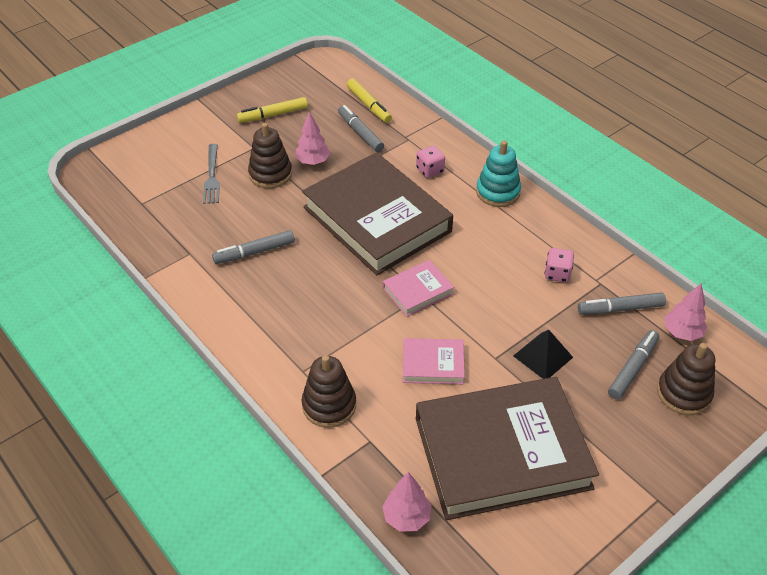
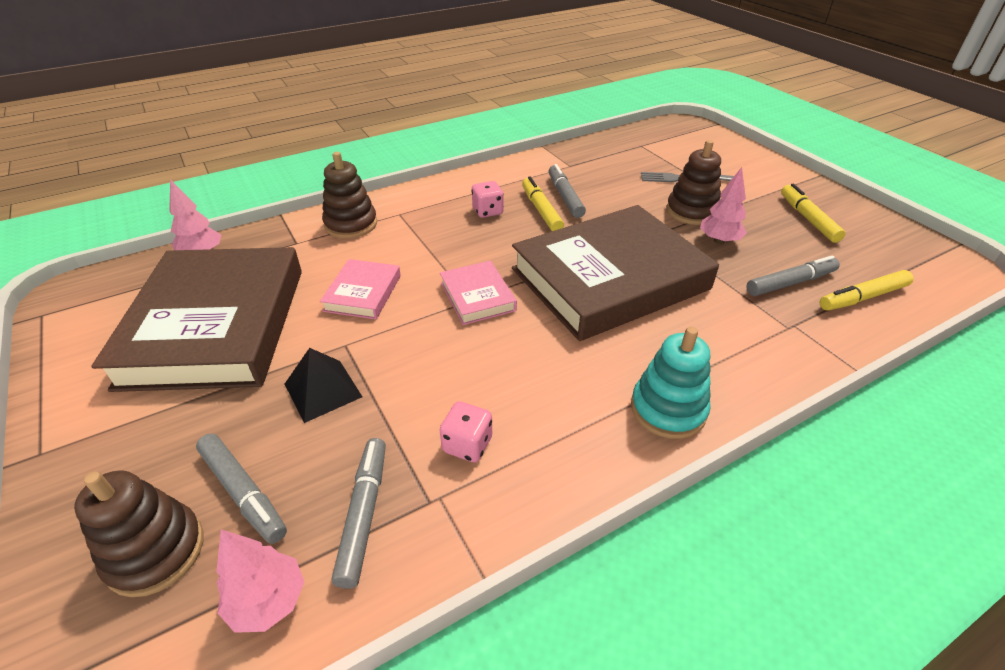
camera: 100 degrees right, 5 degrees down
(281, 266) = (541, 210): none -> yellow marker
(430, 170) = (715, 339): pink dice -> pink dice (487, 211)

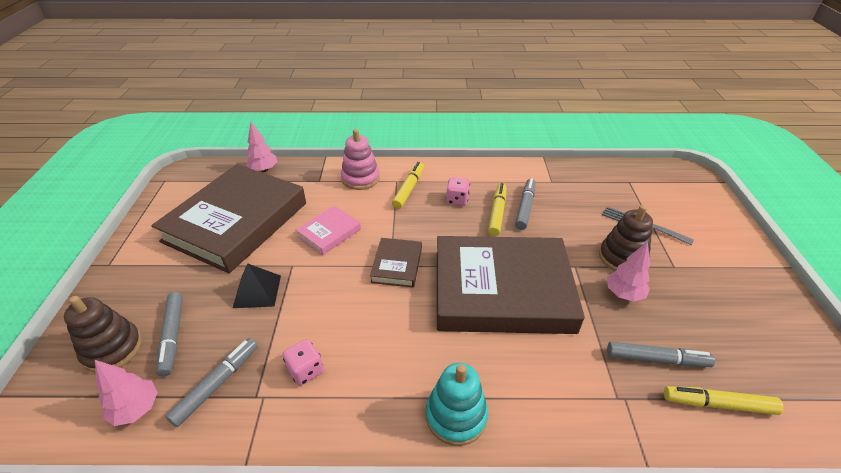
camera: 30 degrees right, 0 degrees up
(351, 224) = (360, 178): brown stacking toy -> pink stacking toy
(477, 296) = (397, 265): pink book -> brown book
(808, 219) = (732, 306): yellow marker -> yellow marker (409, 189)

